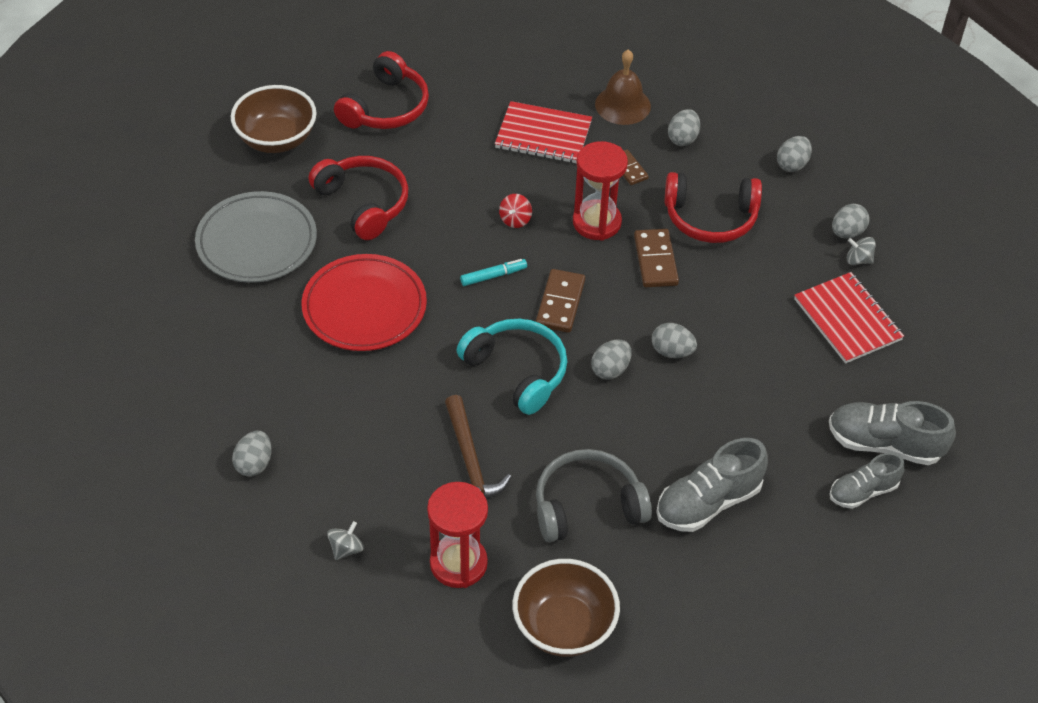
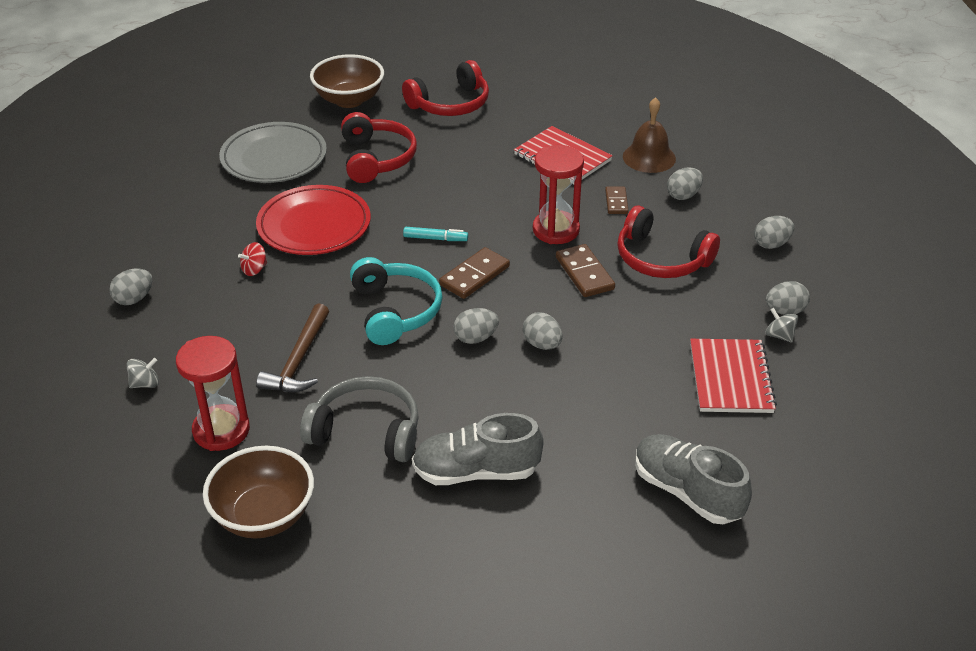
camera: 30 degrees right, 10 degrees down
(515, 220) = (488, 207): red spinning top -> red spinning top (254, 269)
(655, 260) = (584, 273): brown domino -> brown domino turned 45 degrees counterclockwise
(863, 491) = (633, 523): grey shoe -> none

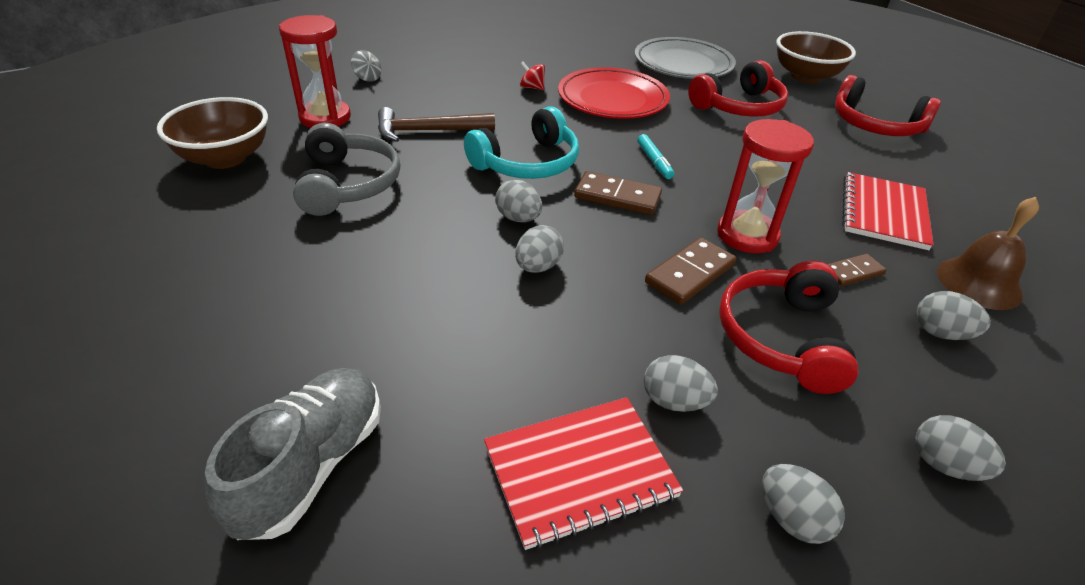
camera: 65 degrees right, 0 degrees up
(134, 299) = (461, 53): grey egg -> grey egg (674, 401)
(476, 472) = (307, 263): grey shoe -> none
(779, 335) = (724, 522): grey spinning top -> none

